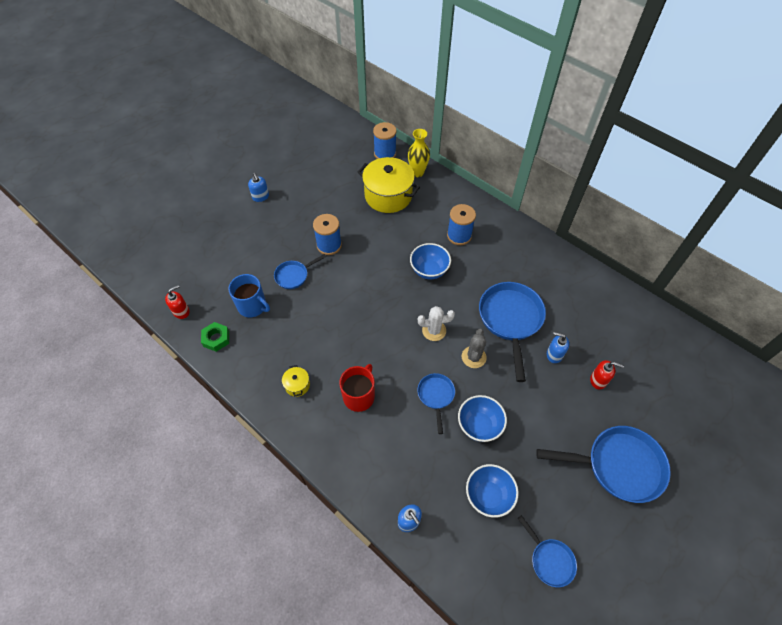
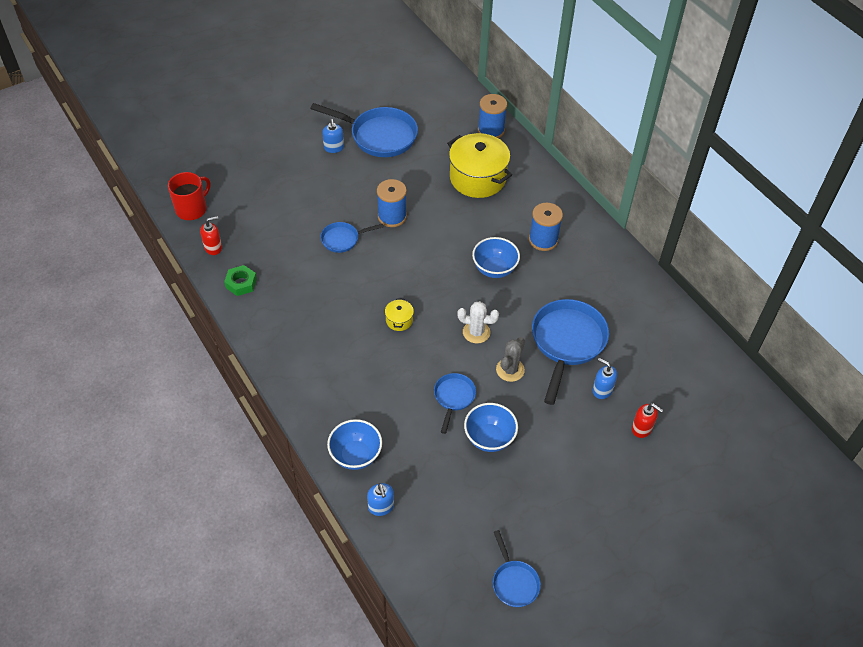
camera: 15 degrees right, 5 degrees down
(252, 306) = (289, 260): blue mug -> none
(297, 385) = (310, 349): yellow pot -> yellow pot (399, 320)
(359, 396) = (371, 376): red mug -> red mug (192, 209)
(417, 173) = (521, 160): yellow vase -> none
(488, 496) = (473, 506): blue bowl -> blue bowl (356, 455)
(618, 466) = (627, 517): blue pan -> blue pan (379, 136)

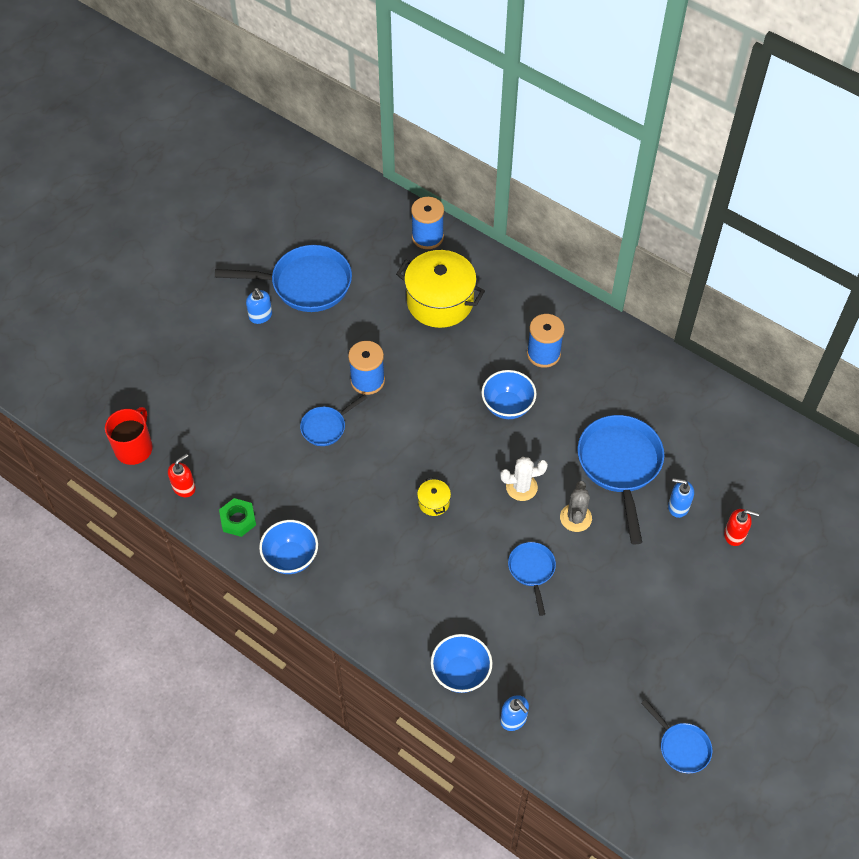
camera: 20 degrees left, 5 degrees up
(489, 438) = (588, 602): blue bowl -> blue bowl (291, 558)

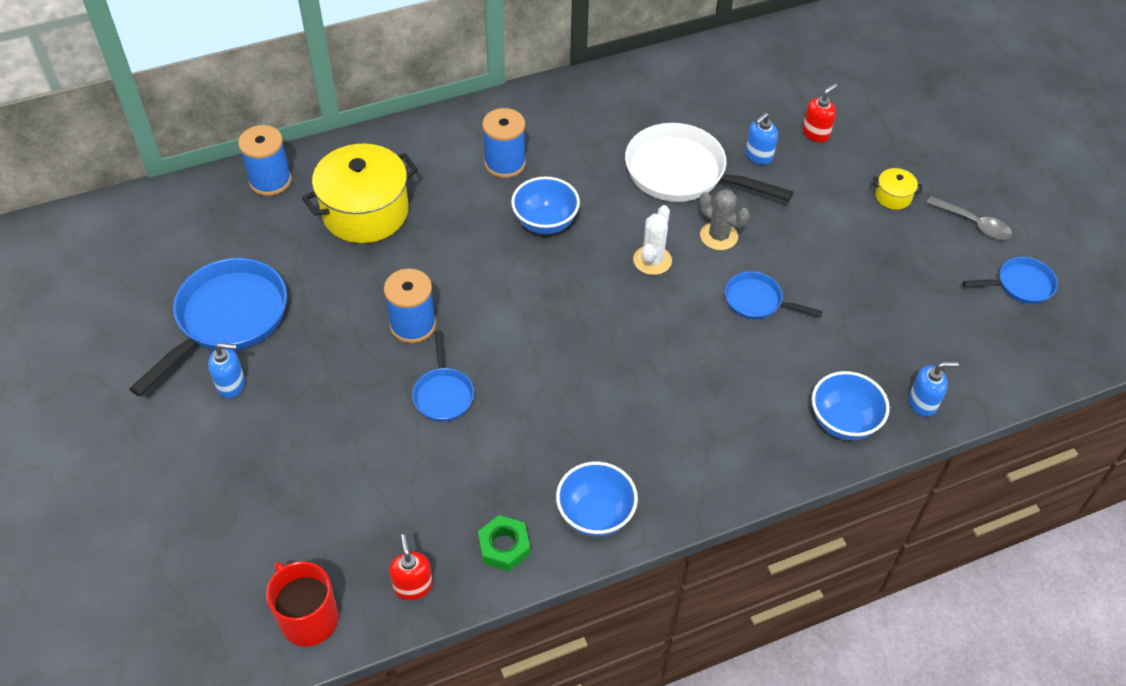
camera: 60 degrees left, 5 degrees down
(434, 502) = (617, 343): yellow pot -> yellow pot (893, 197)
(620, 465) = (682, 173): blue pan -> white pan
(723, 688) = (974, 223): none -> grey spoon

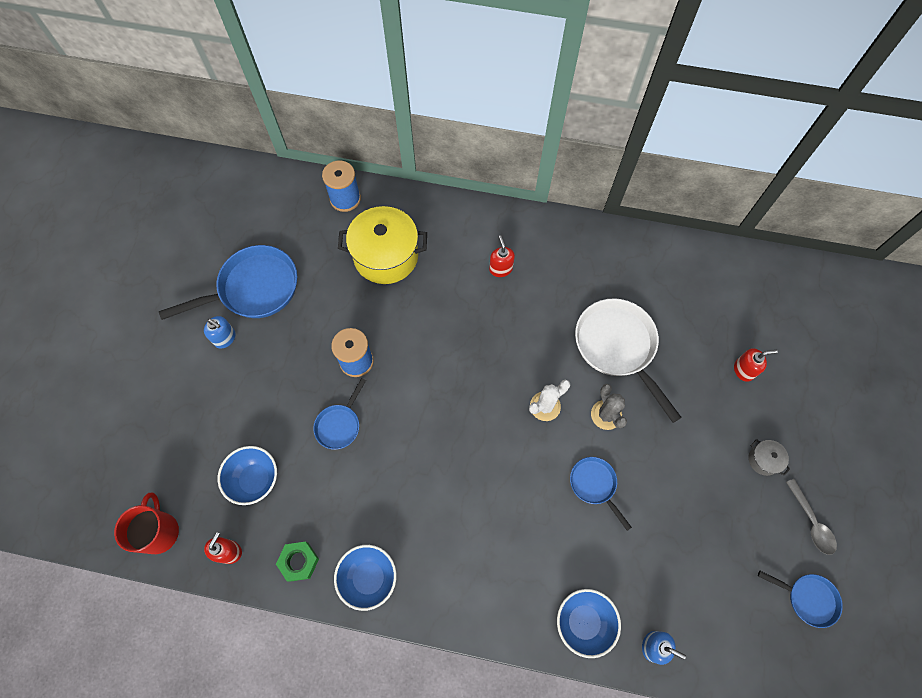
camera: 35 degrees right, 15 degrees up
(505, 163) = (500, 269): blue spool -> red soap dispenser
(545, 223) = (494, 332): blue bowl -> blue bowl (255, 479)
(758, 156) = (685, 364): blue soap dispenser -> none
(893, 197) = (763, 460): yellow pot -> grey pot

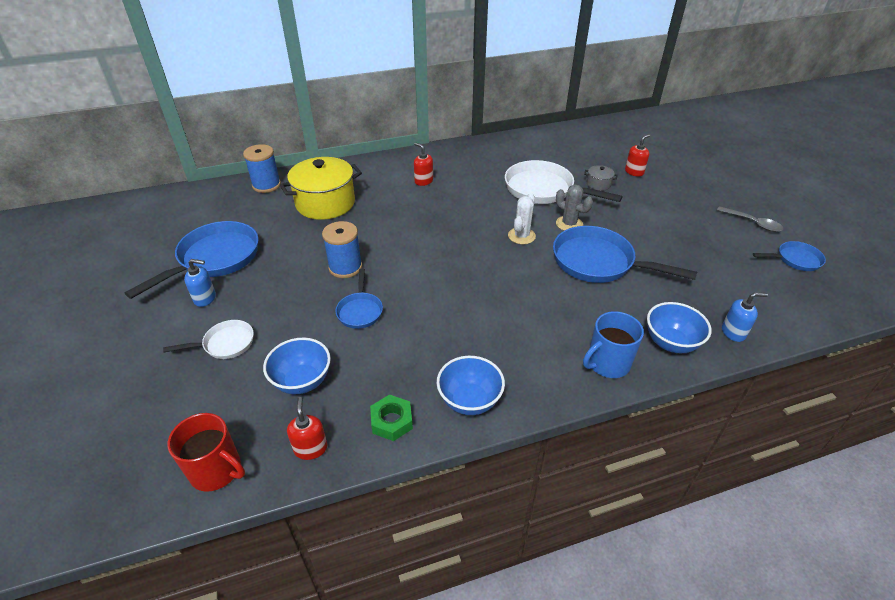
camera: 30 degrees left, 25 degrees down
(159, 531) = (216, 470): red mug -> red mug turned 150 degrees clockwise
(218, 403) = (225, 344): none -> white pan
(508, 609) = (607, 363): none -> blue mug
(594, 485) = (598, 262): blue pan -> blue pan, size x1.90
(763, 460) = (692, 206): grey pot -> grey pot (598, 184)

